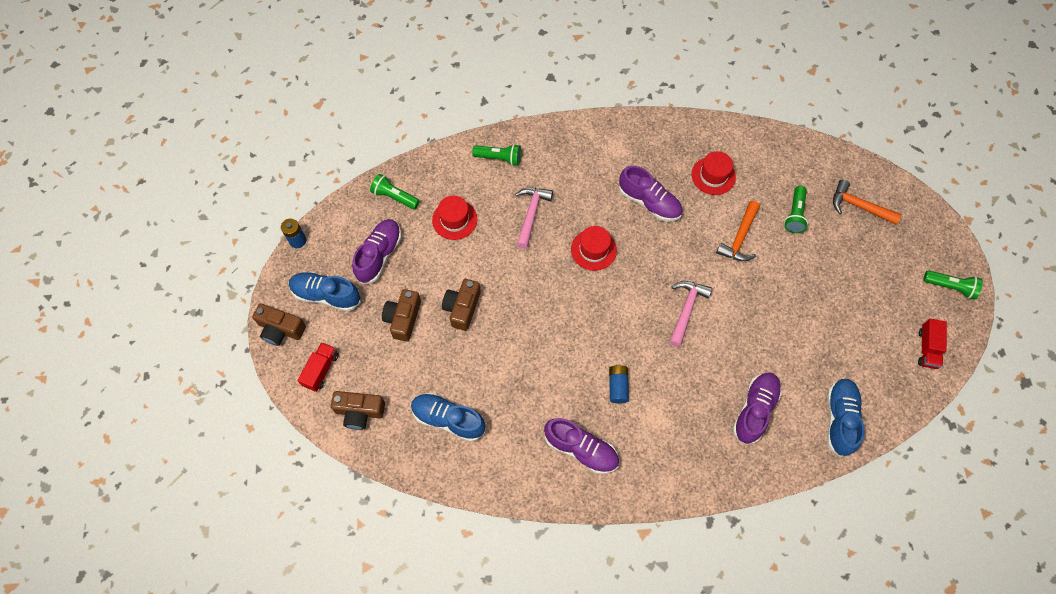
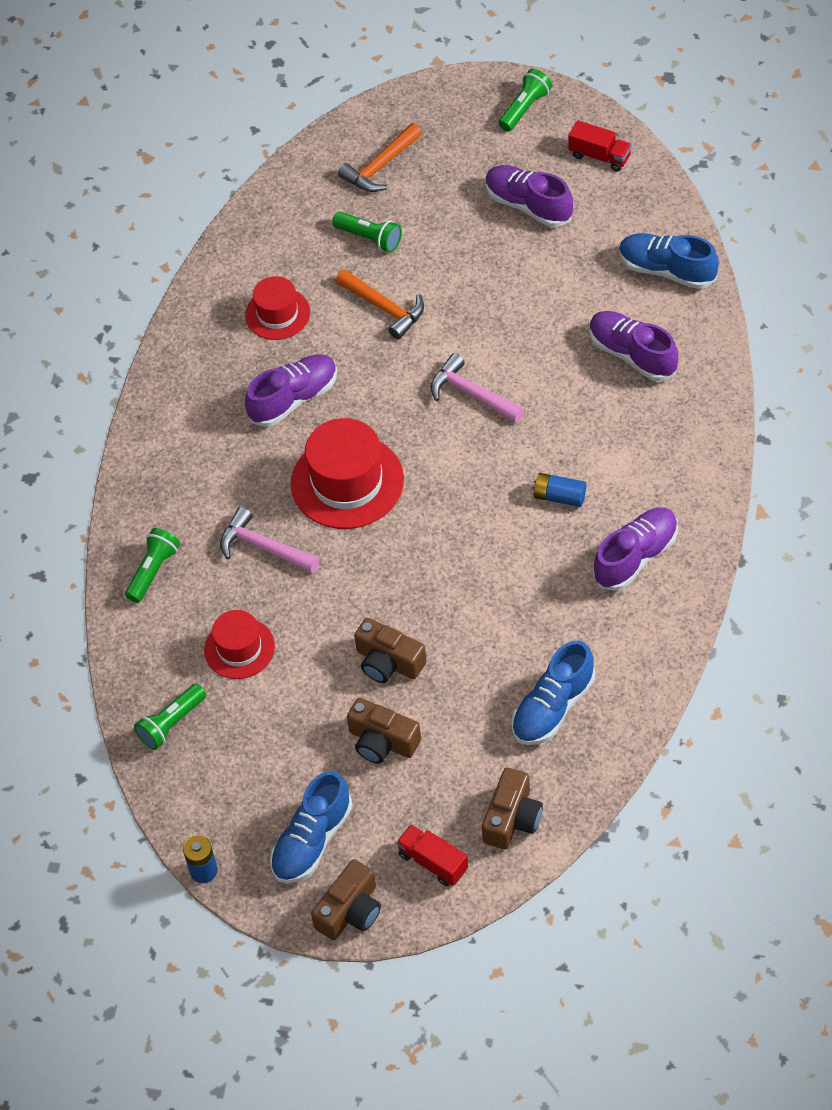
camera: 70 degrees left, 10 degrees down
(379, 255) = (267, 758): purple shoe -> purple shoe (528, 205)
(593, 250) = (347, 482): red hat -> red hat, size x1.66

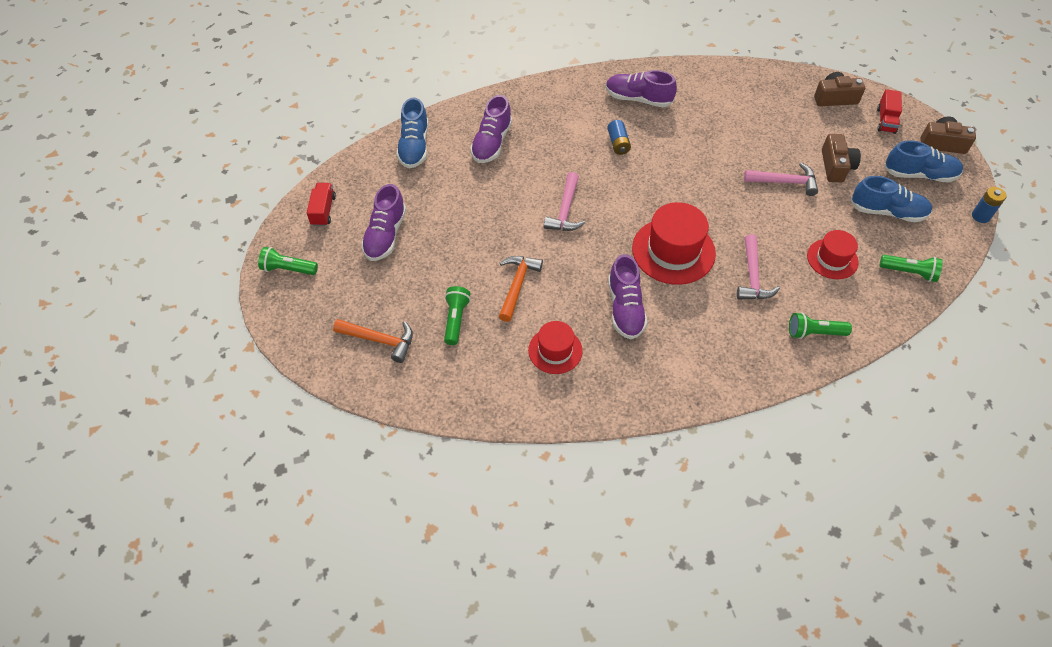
camera: 120 degrees left, 0 degrees up
(294, 399) = (625, 308): purple shoe -> purple shoe turned 120 degrees counterclockwise
(388, 662) = (785, 182): brown camera -> pink hammer
(553, 707) = (757, 103): blue shoe -> blue shoe (887, 212)

